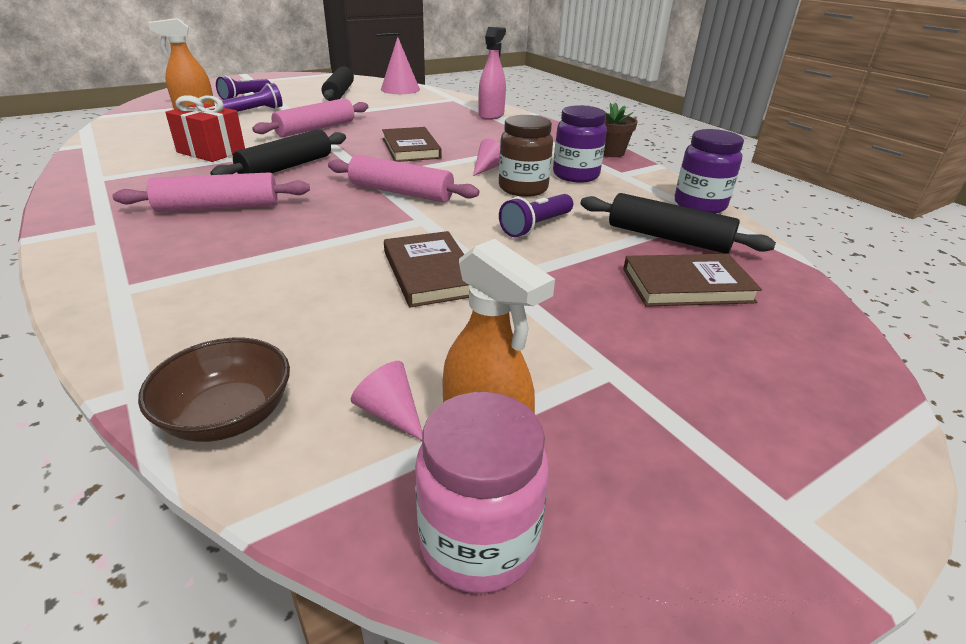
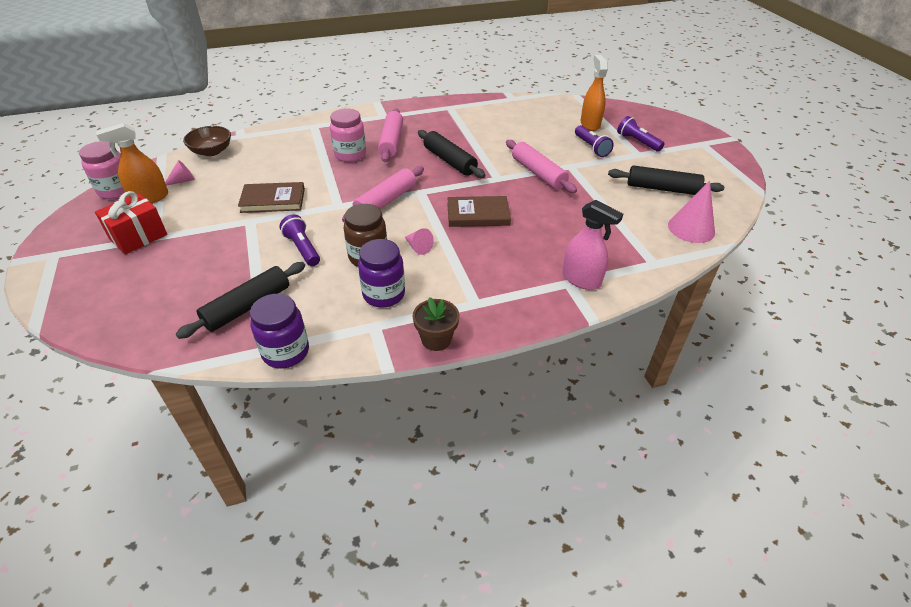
camera: 105 degrees right, 10 degrees up
(211, 151) = (489, 135): red gift -> red gift (138, 237)
(263, 233) = (350, 155): none -> pink jar
(687, 285) = (190, 290): brown book -> none

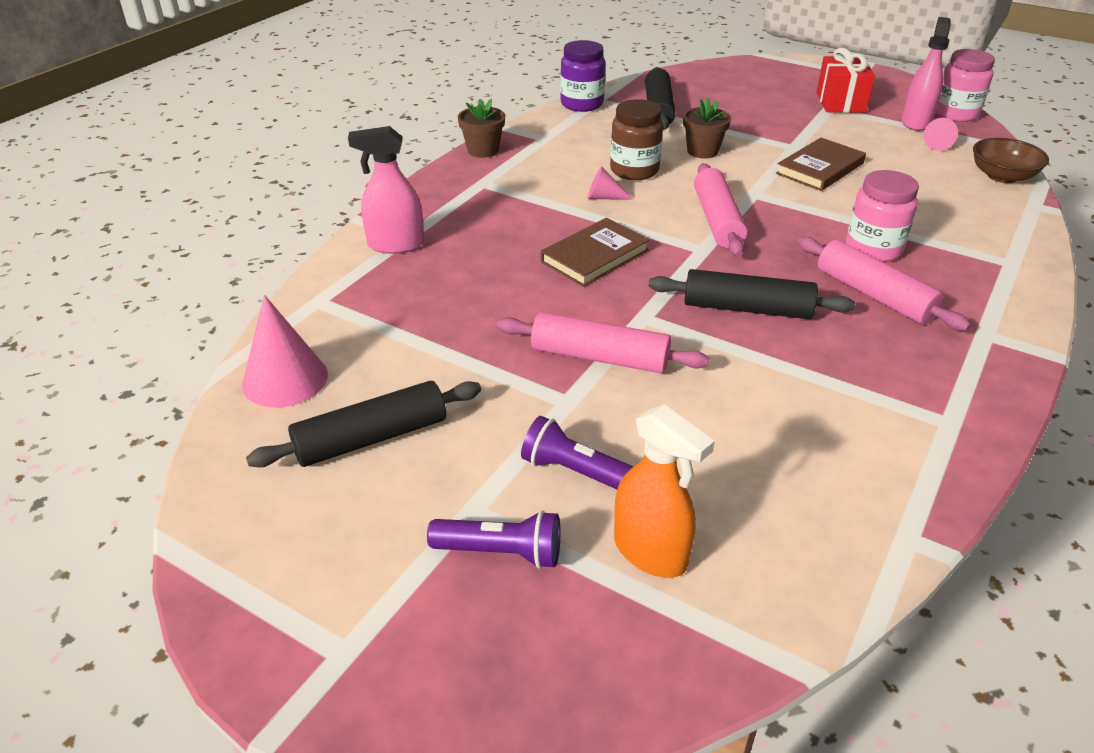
camera: 140 degrees right, 5 degrees down
(149, 198) = (916, 122): orange spray bottle -> pink spray bottle
(302, 248) = (702, 151): purple flashlight -> brown flower pot
(384, 294) = (571, 155): purple jar -> none

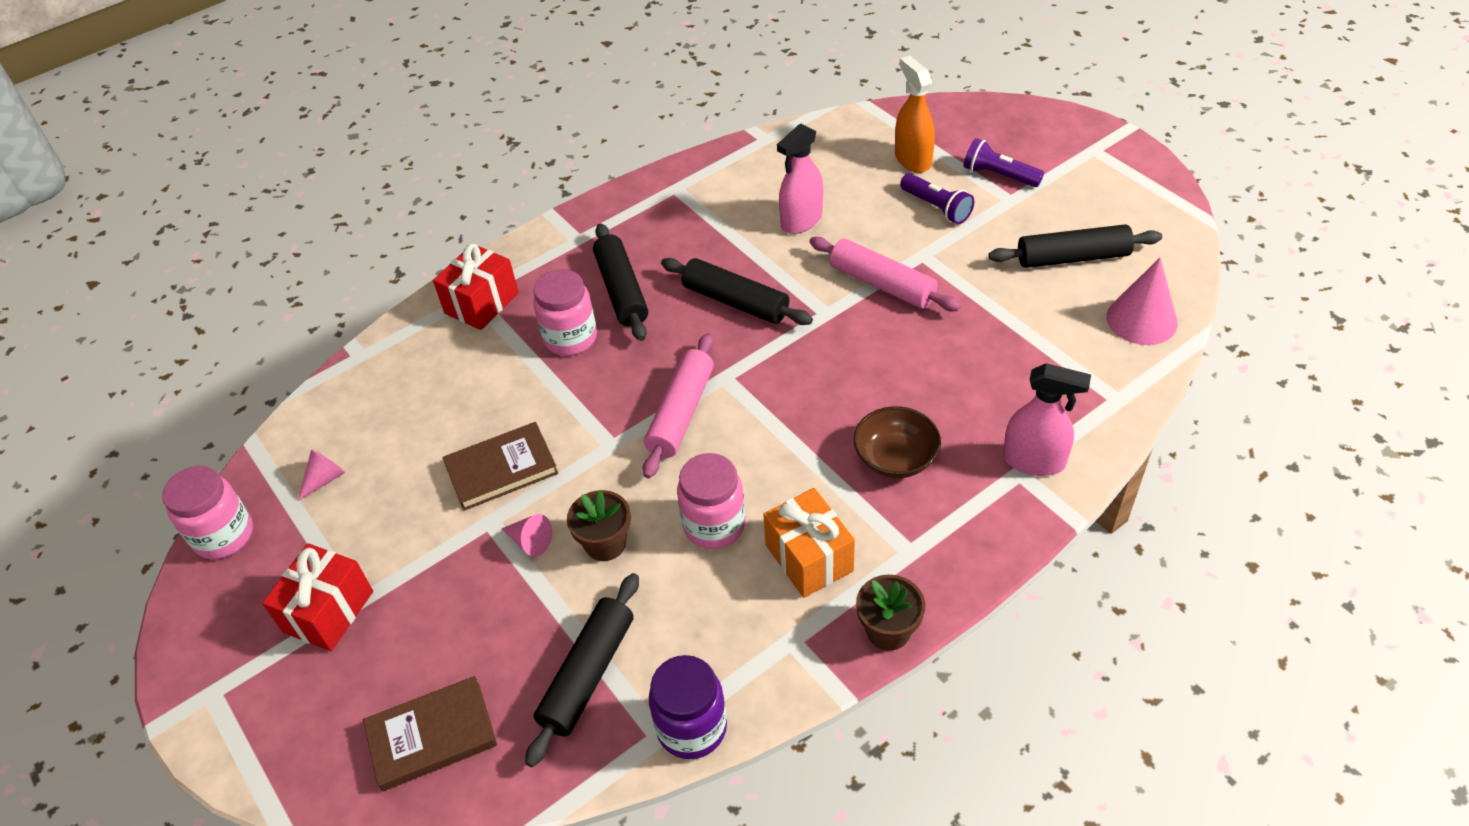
camera: 155 degrees left, 10 degrees up
(554, 168) = (809, 558): none -> orange gift
(595, 256) = (833, 393): brown book -> brown book (432, 736)
(604, 197) = (777, 482): pink cone -> pink cone (530, 541)
(634, 170) = (714, 525): brown jar -> pink jar
(874, 295) = (622, 290): pink rolling pin -> black rolling pin
(916, 122) = (292, 531): pink spray bottle -> pink spray bottle (801, 220)
(994, 258) = (481, 303): none -> red gift
(1002, 176) = (332, 403): brown bowl -> brown bowl (895, 458)

